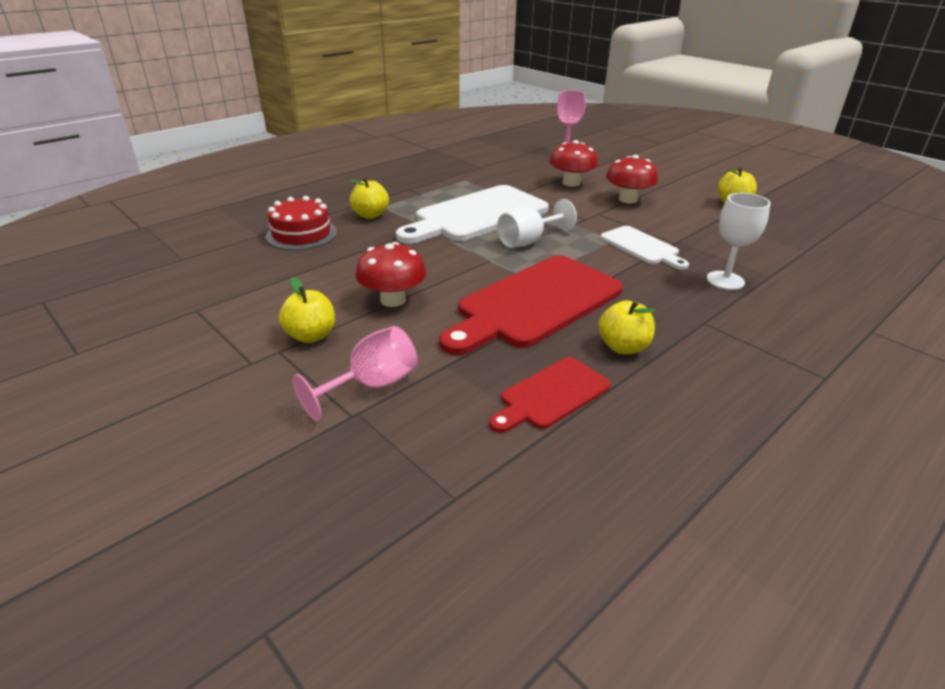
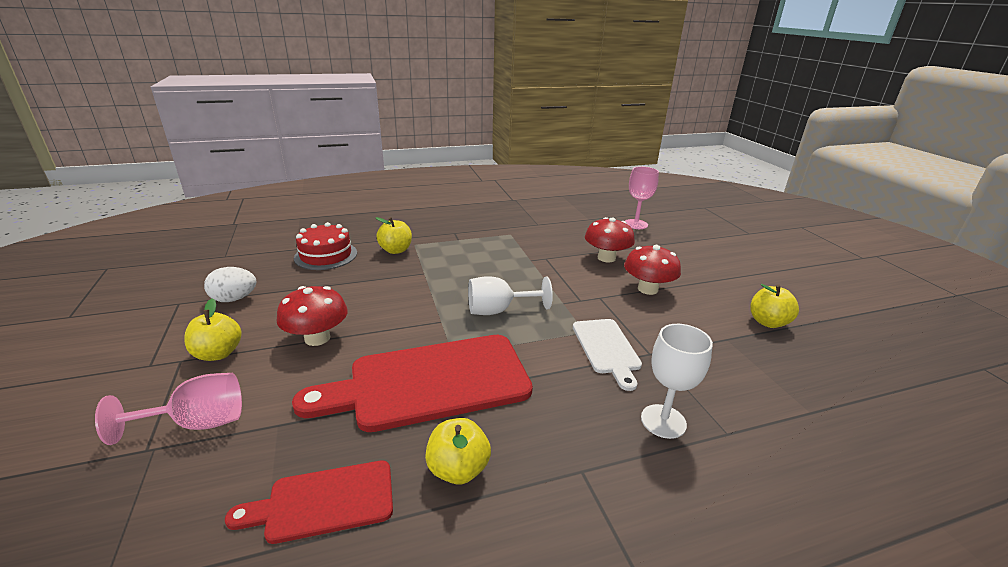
camera: 25 degrees right, 5 degrees down
(257, 291) = (234, 299): none -> white egg
(477, 215) = (481, 272): white cutting board -> none

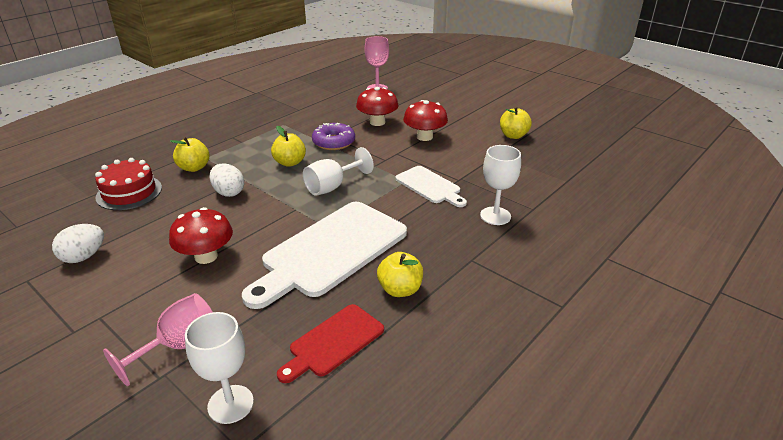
camera: 30 degrees left, 5 degrees up
(158, 522) = (230, 404): none -> white goblet
(218, 353) = (129, 299): yellow apple -> yellow apple (290, 162)
(400, 282) = (229, 192): none -> white egg
(430, 383) = (331, 251): red cutting board -> white cutting board
(542, 265) = (334, 142): none -> purple donut

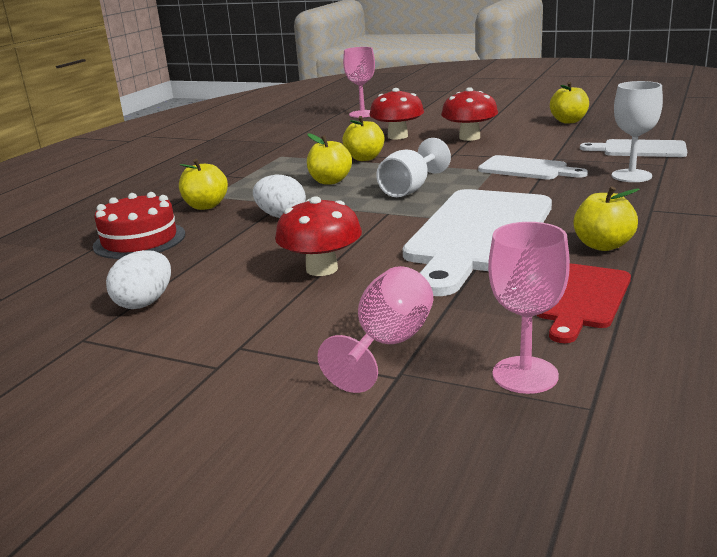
camera: 15 degrees left, 10 degrees down
(230, 404) = (525, 375): white goblet -> pink goblet
(334, 142) = (364, 158): purple donut -> yellow apple
(532, 185) = (639, 149): none -> white cutting board

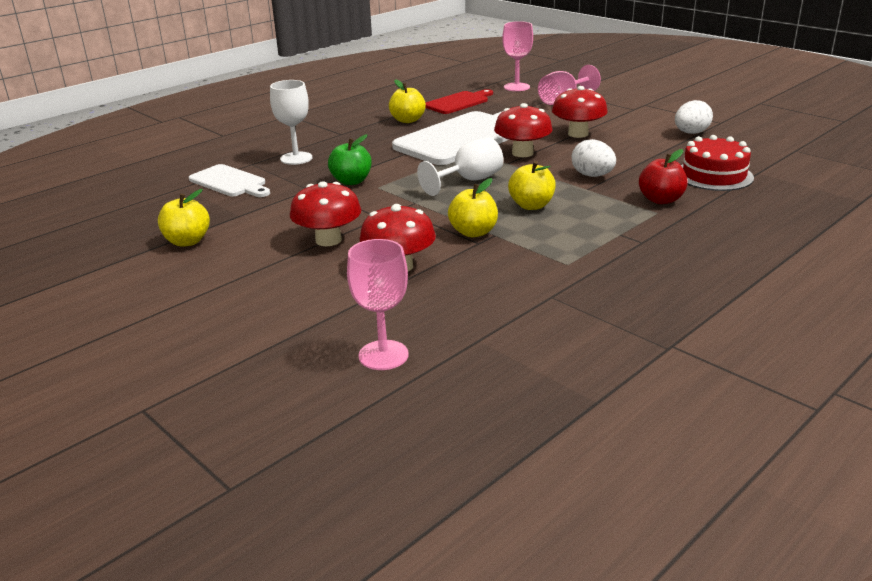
camera: 160 degrees left, 5 degrees up
(206, 206) = (661, 200): yellow apple -> red apple
(379, 227) = (522, 153): none -> red mushroom
(527, 169) = (351, 181): white cutting board -> green apple

